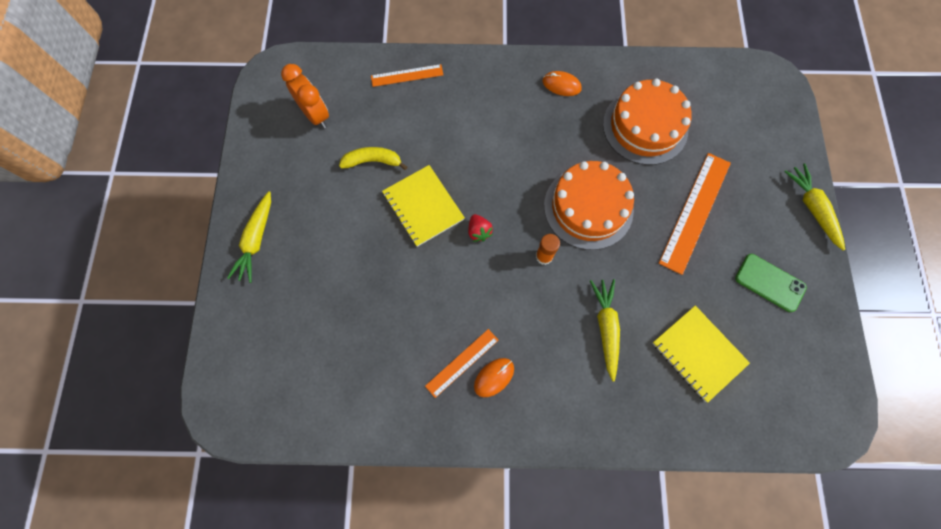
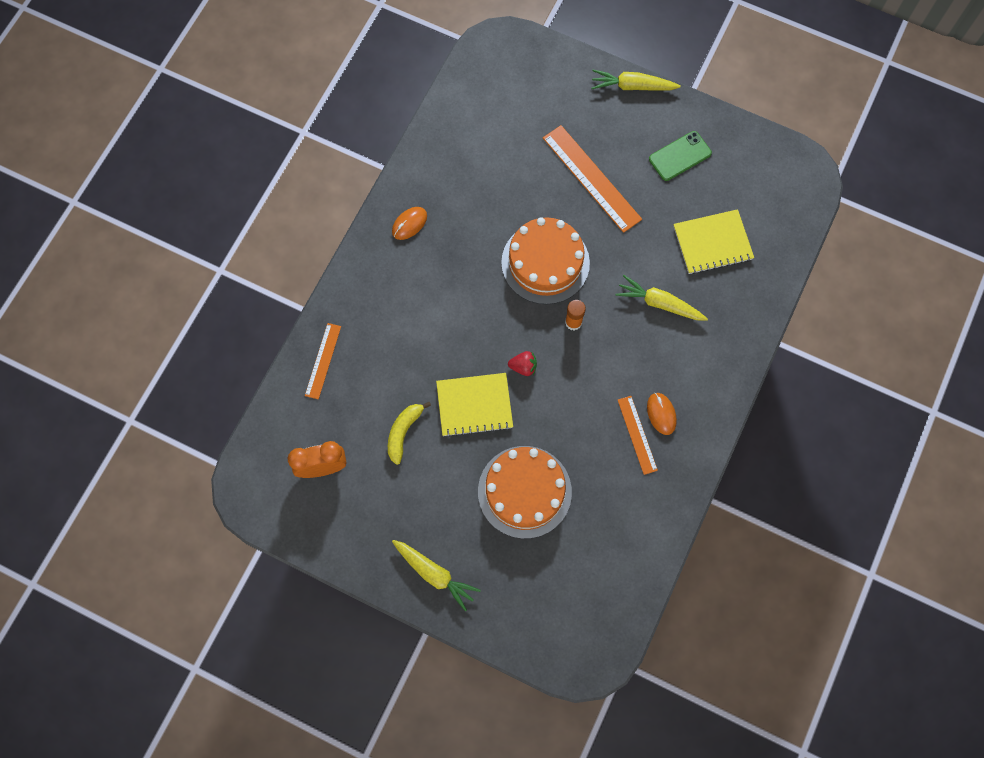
camera: 65 degrees left, 0 degrees up
(645, 127) = (490, 174): orange cake -> orange cake (524, 491)

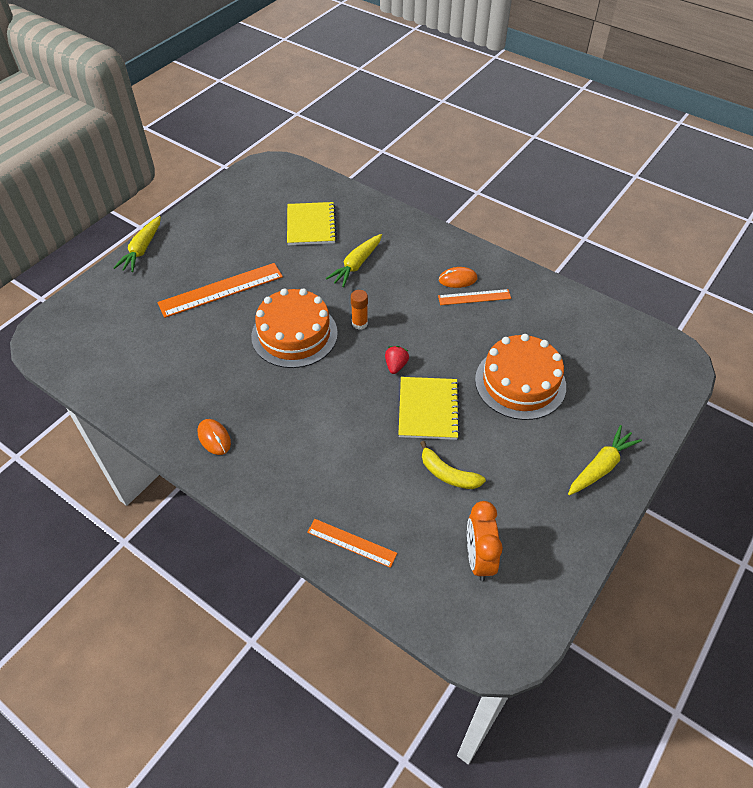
camera: 80 degrees left, 20 degrees down
(680, 156) = (223, 231): green phone -> none

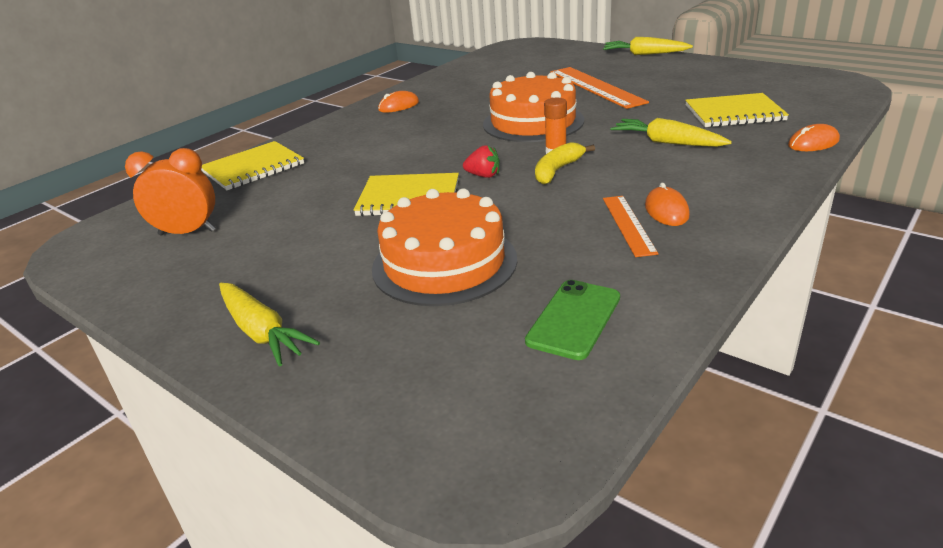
camera: 95 degrees right, 20 degrees down
(352, 542) = (253, 168): orange ruler -> yellow notebook
(372, 204) = (813, 143): none -> orange mouse
(448, 474) = (308, 212): yellow banana -> yellow banana (557, 170)
(571, 327) = (574, 319): none -> green phone

